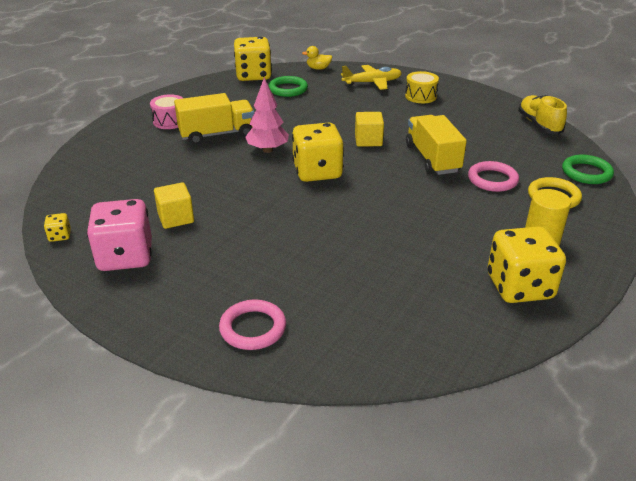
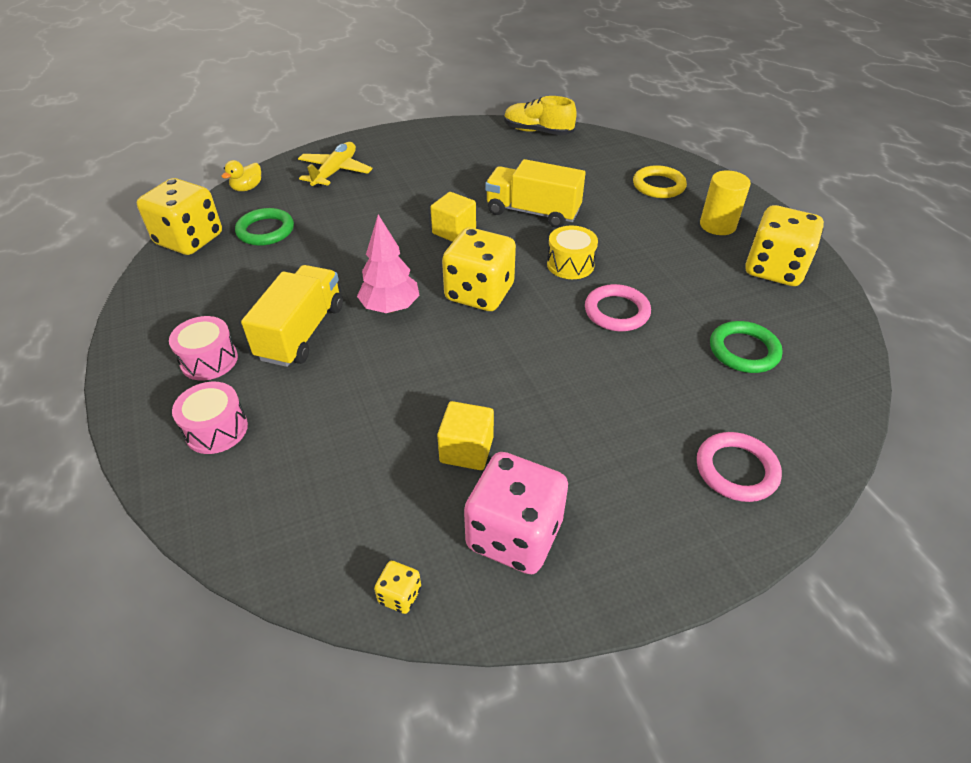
camera: 55 degrees left, 10 degrees up
(125, 144) = (216, 429): none -> pink drum
(420, 96) = (405, 160): yellow drum -> yellow drum (570, 264)
(492, 180) = (603, 200): pink ring -> pink ring (616, 312)
(586, 173) = (637, 152): green ring -> green ring (743, 350)

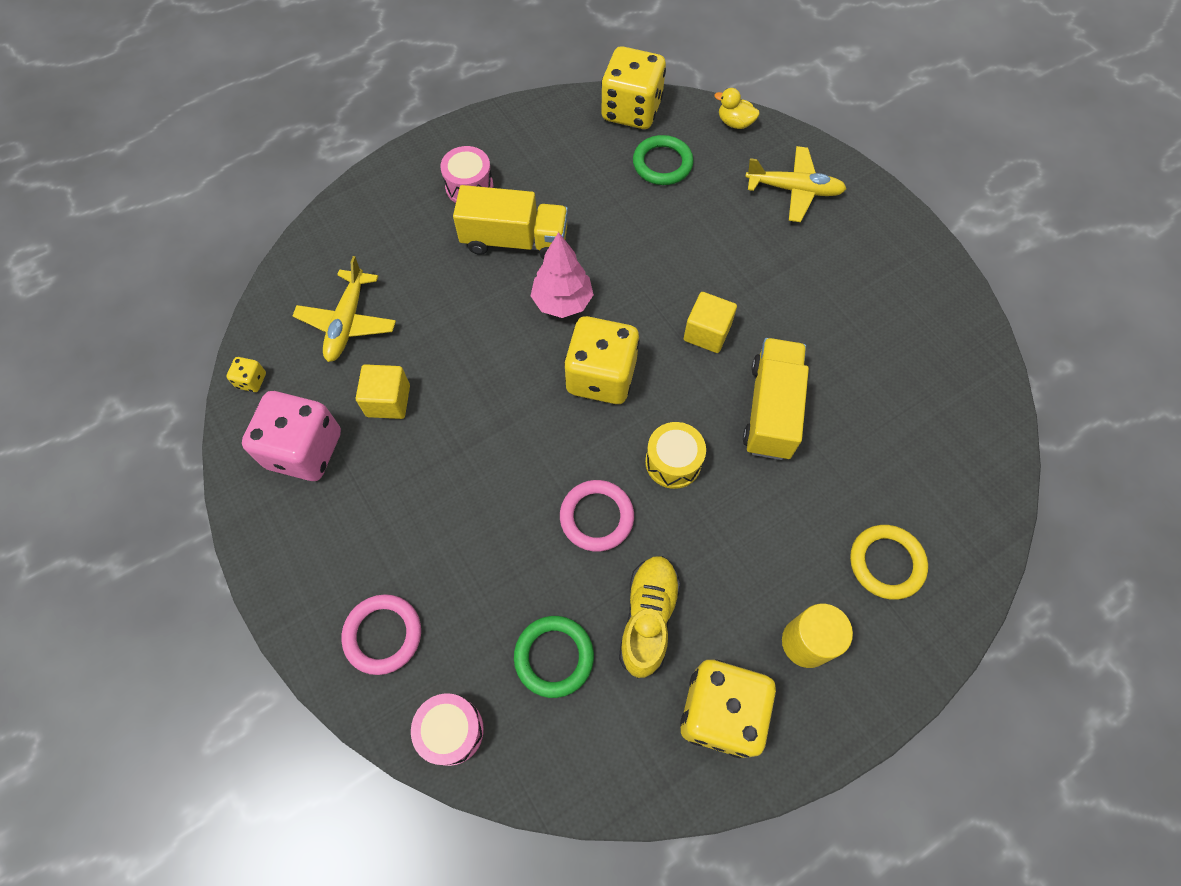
camera: 80 degrees right, 20 degrees up
(216, 429) = (394, 219): pink drum -> pink drum (451, 731)
(348, 483) = (348, 322): none -> yellow plane
(538, 132) = (982, 392): yellow shoe -> yellow shoe (648, 618)

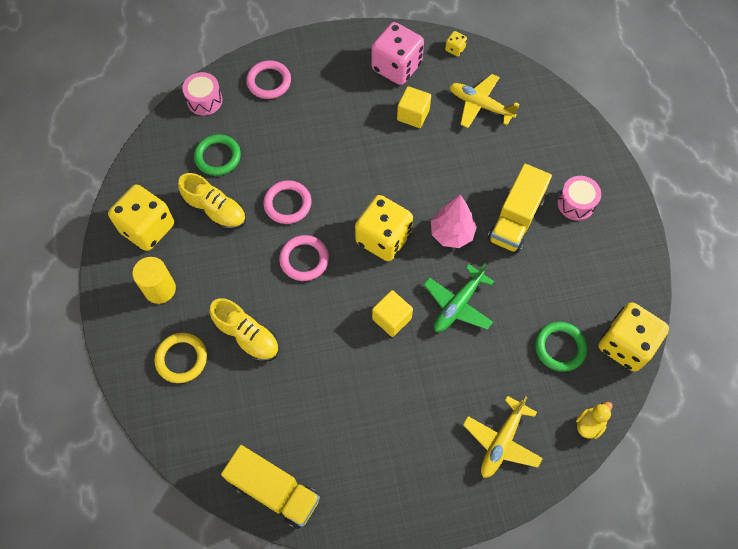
camera: 110 degrees right, 0 degrees up
(656, 270) = (458, 305): none -> green plane
(673, 462) = (304, 259): yellow drum -> pink ring
(771, 410) = (315, 335): yellow truck -> yellow truck (274, 491)
(813, 491) = (247, 336): none -> yellow shoe

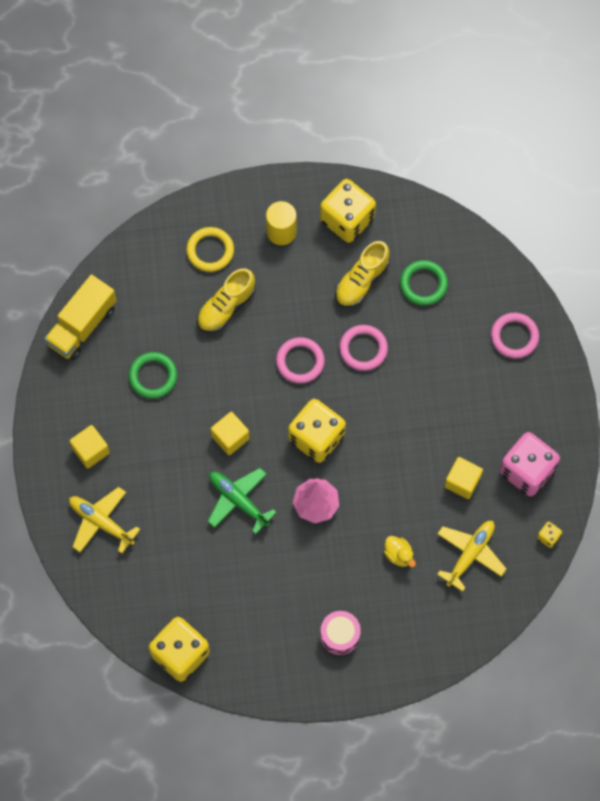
camera: 95 degrees right, 5 degrees up
(204, 100) = (494, 272): pink drum -> none
(422, 463) = (91, 451): none -> yellow cube
(515, 219) = (326, 570): yellow truck -> none
(560, 347) = (184, 590): green ring -> green ring (153, 376)
(589, 424) = (107, 604): yellow duck -> yellow duck (398, 554)

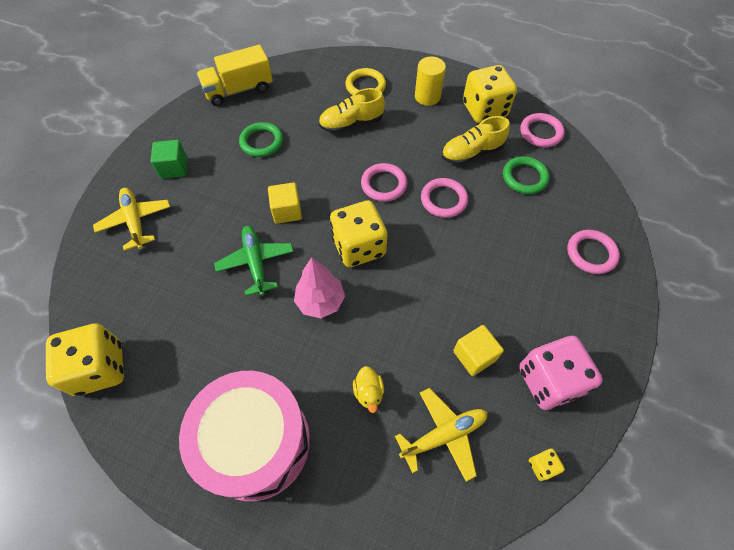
camera: 30 degrees right, 10 degrees down
(91, 451) = (174, 168): yellow cube -> green cube
(340, 635) = (256, 442): pink drum -> pink drum, size x2.25
(414, 220) = (541, 132): none -> pink ring

